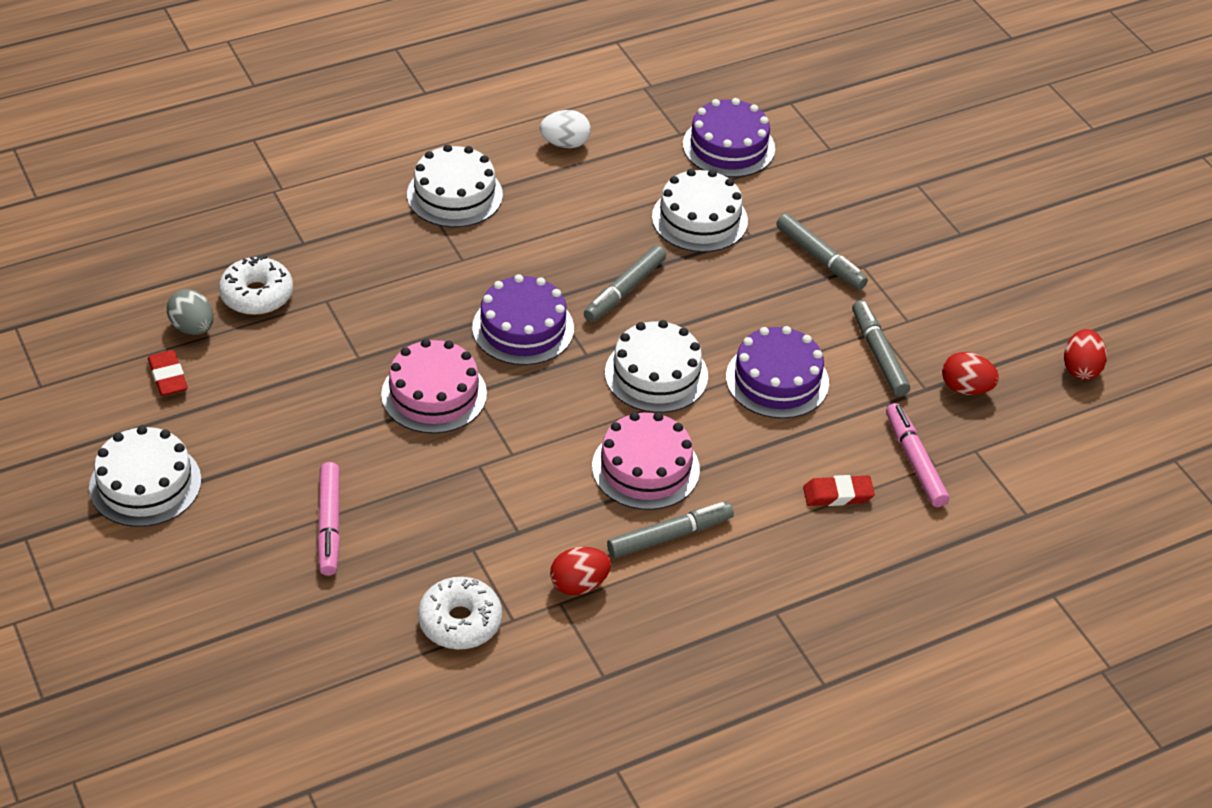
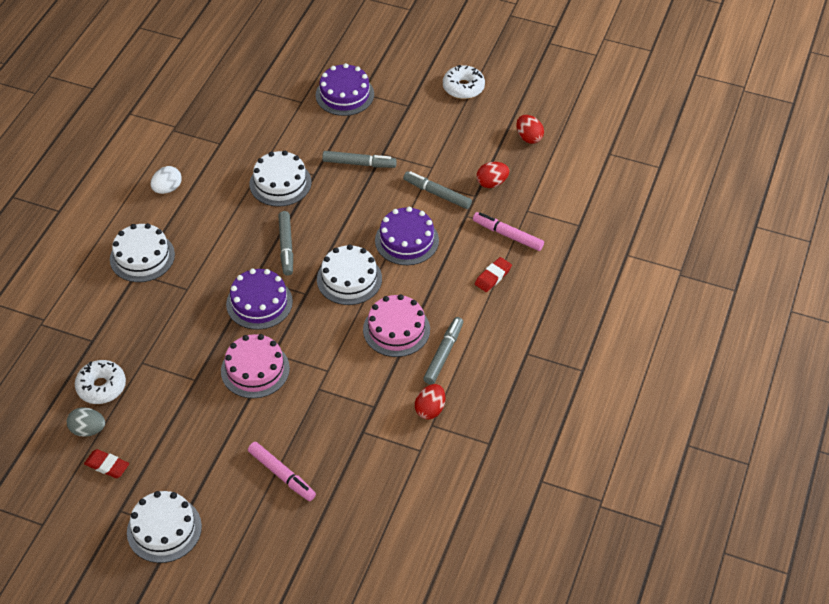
camera: 40 degrees left, 5 degrees up
(460, 622) = (398, 471): white donut -> white donut (463, 87)
(728, 146) = (251, 134): purple cake -> purple cake (344, 94)

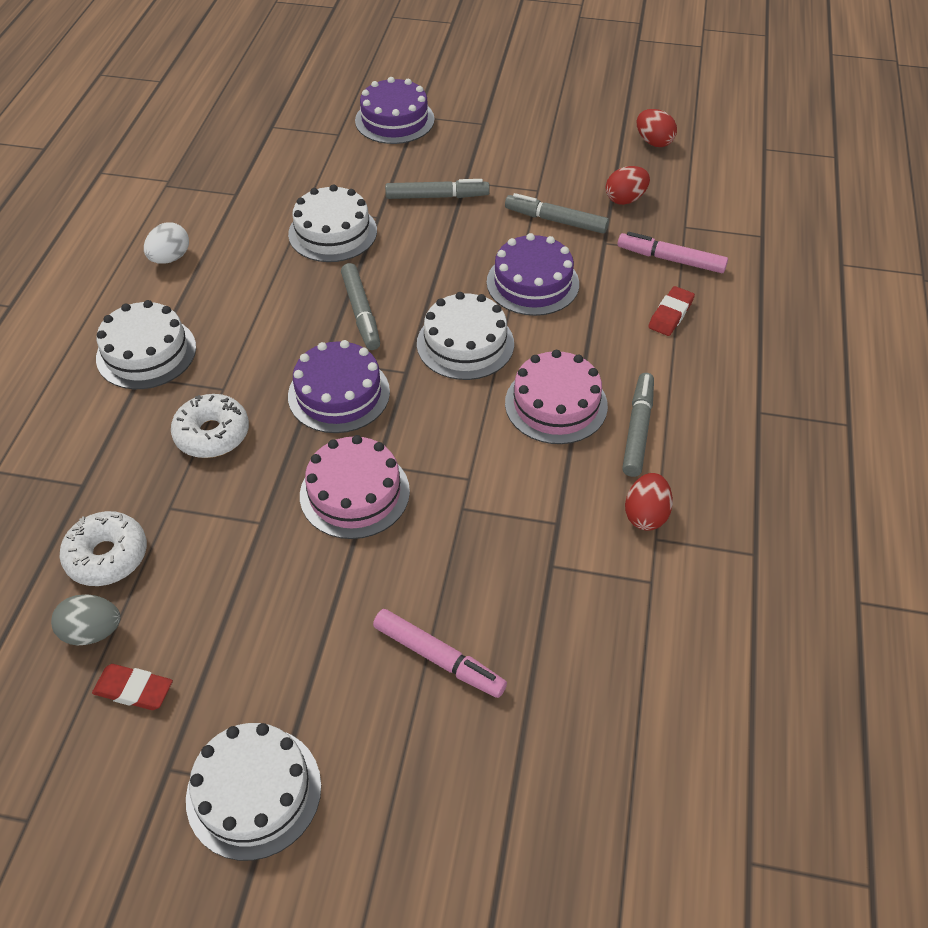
camera: 10 degrees left, 0 degrees up
(463, 87) = (548, 96): white donut -> white donut (212, 434)

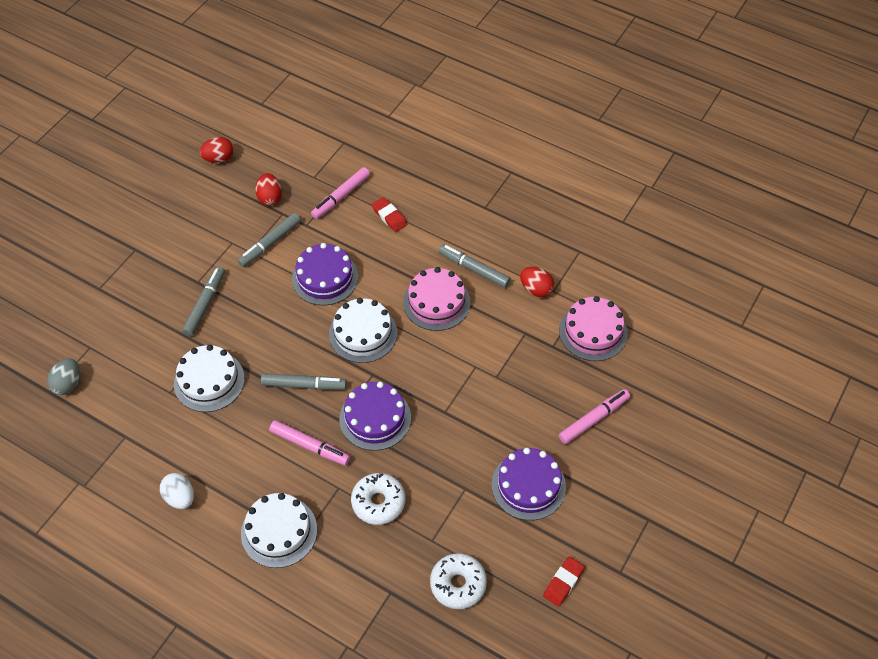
camera: 70 degrees left, 5 degrees up
(92, 632) = (514, 600): grey egg -> grey egg (68, 384)
(254, 792) = (646, 530): white cake -> none
(274, 344) = (310, 446): none -> pink marker
(354, 493) = (462, 430): pink cake -> pink cake (593, 332)
(394, 120) = (95, 304): purple cake -> purple cake (528, 485)

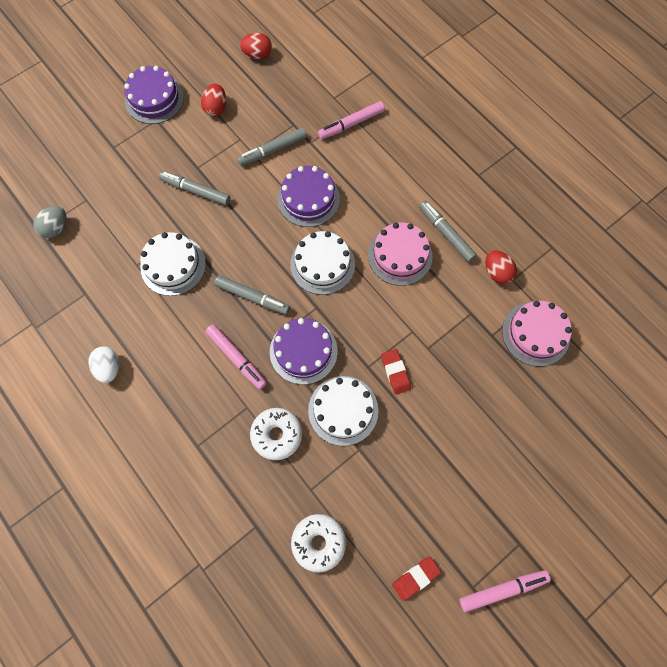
camera: 20 degrees right, 15 degrees up
(205, 304) = (196, 191): grey marker -> grey marker turned 105 degrees counterclockwise
(270, 197) = (288, 106): red egg -> red egg (216, 108)
(279, 531) = (180, 431): white cake -> white cake (343, 410)
(389, 216) = (387, 157): red eraser -> red eraser (395, 372)
(528, 485) = (418, 468): purple cake -> purple cake (154, 99)
(594, 419) = (504, 423): pink marker -> pink marker (502, 589)

